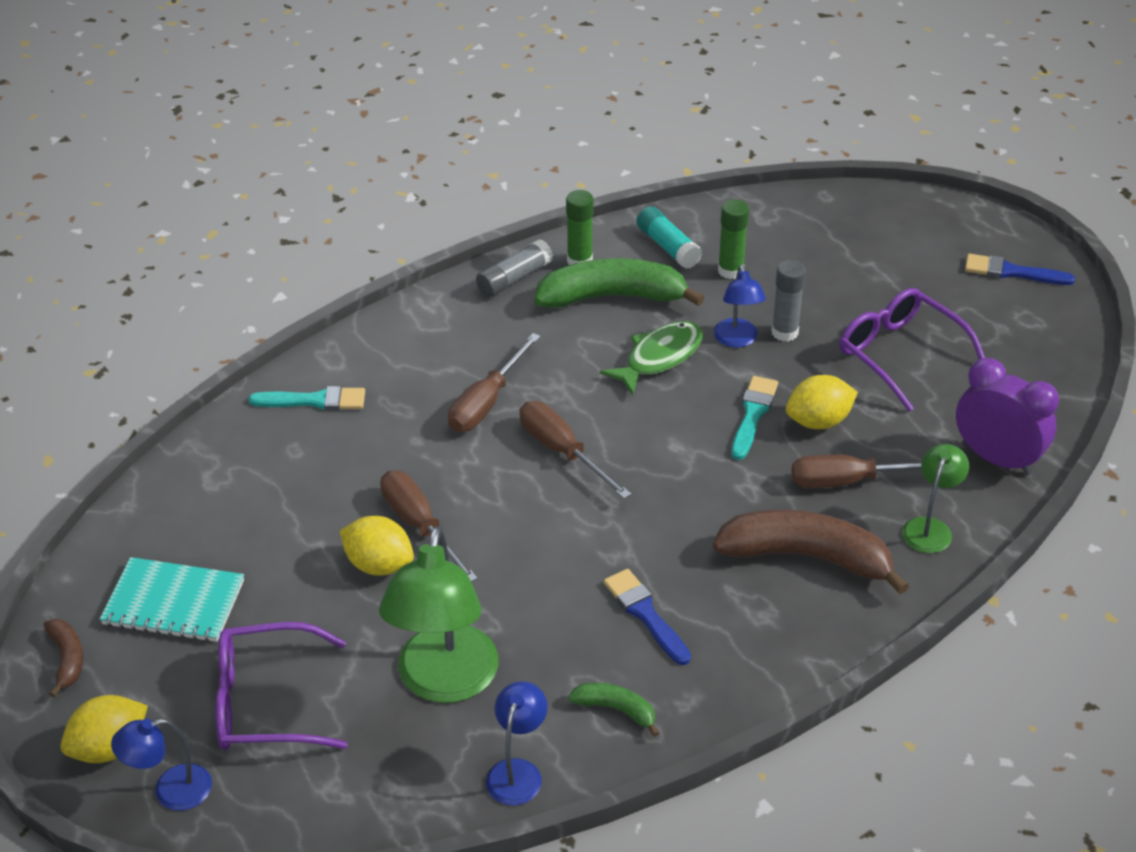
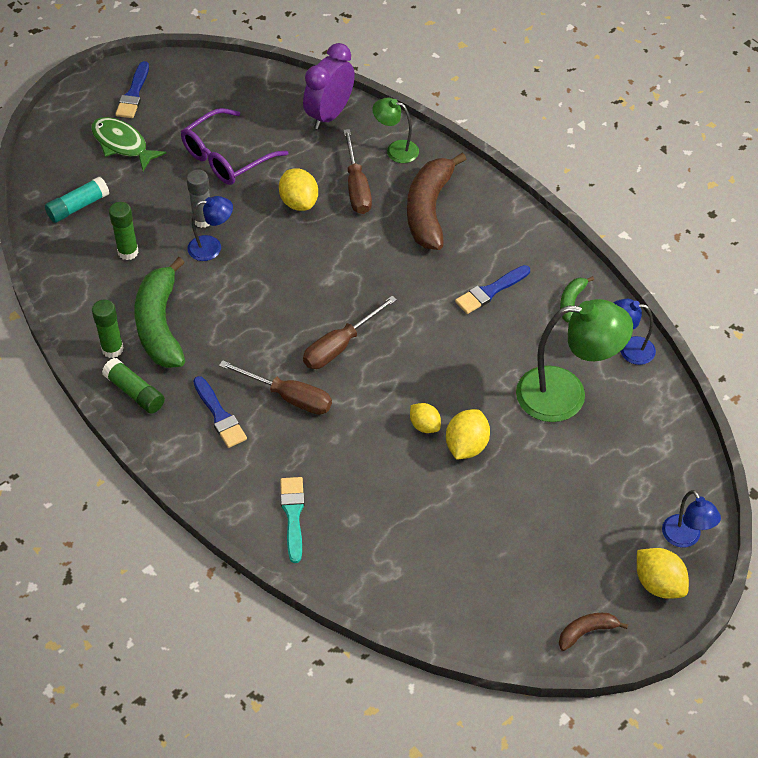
camera: 95 degrees left, 10 degrees up
(174, 603) = (521, 572): turquoise notebook -> none
(266, 702) = (602, 495): purple glasses -> none
(419, 525) = (424, 425): brown screwdriver -> yellow lemon
(469, 344) = (219, 415): none -> blue brush
(514, 278) = (135, 392): grey glue stick -> green glue stick
(659, 357) = (233, 293): green fish -> green fish (122, 144)
(668, 246) = (95, 292): turquoise glue stick -> turquoise glue stick (78, 206)
(753, 414) = (294, 237): turquoise brush -> none

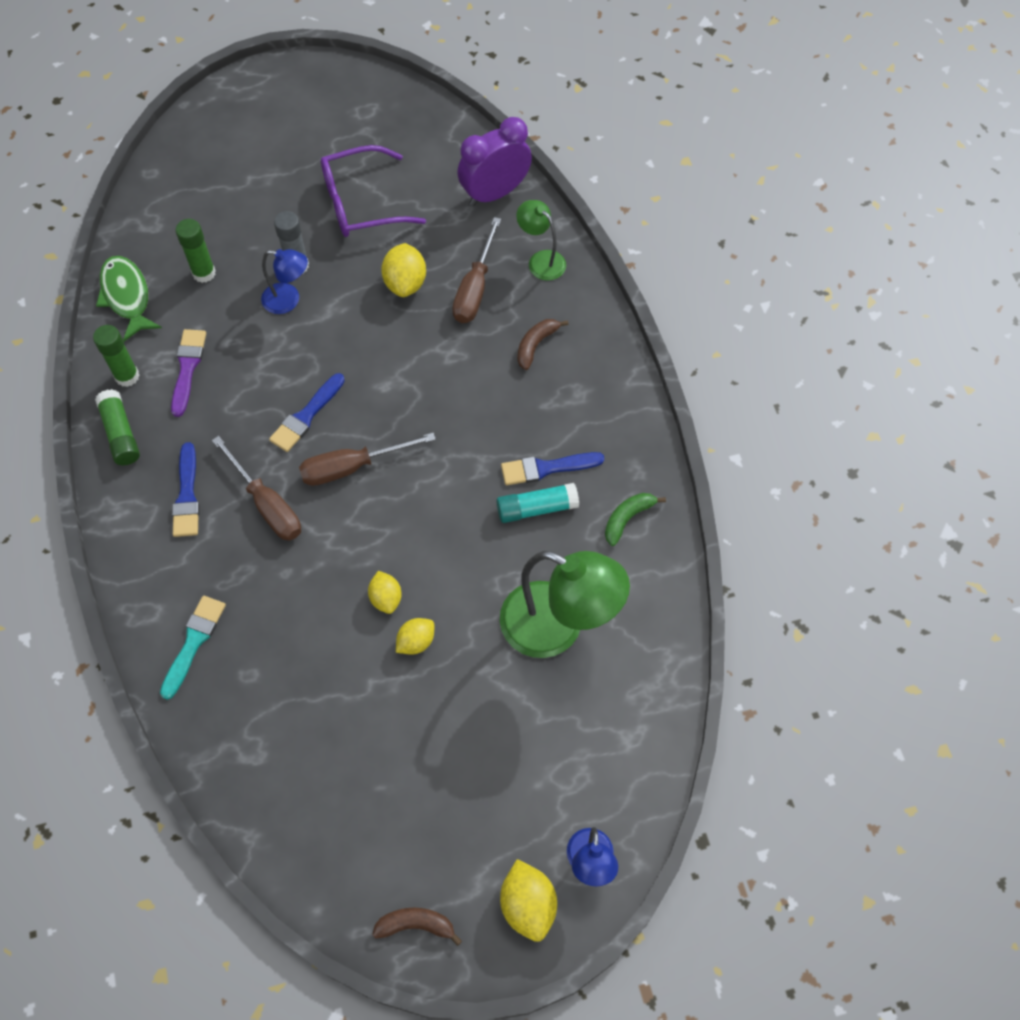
camera: 25 degrees right, 10 degrees up
(78, 206) = (185, 203): turquoise glue stick -> turquoise glue stick (536, 508)
(122, 144) = (267, 149): green fish -> green fish (127, 296)
(133, 94) = (310, 97): blue brush -> blue brush (306, 416)
(160, 325) = (187, 368): green banana -> purple brush
(429, 210) = (536, 345): brown banana -> brown banana, size x0.47
(466, 446) = (416, 642): yellow lemon -> yellow lemon, size x0.66
(629, 349) = (659, 602): blue lamp -> none

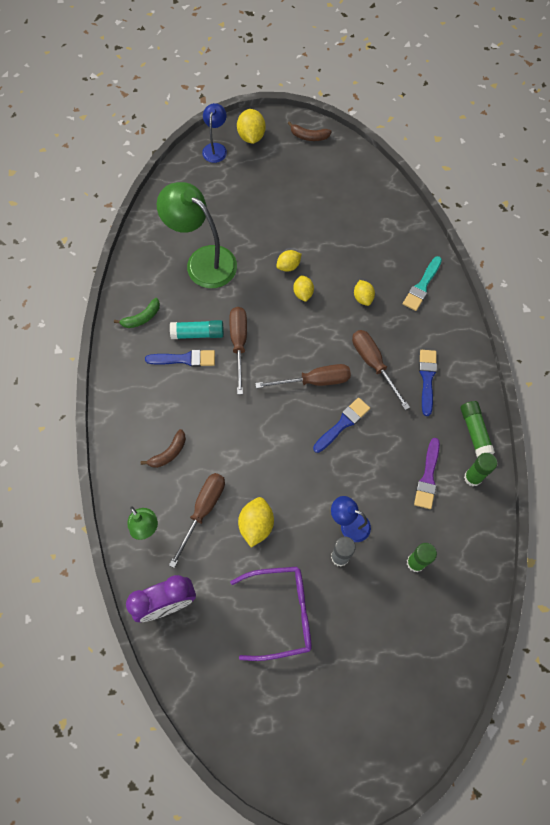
camera: 170 degrees left, 5 degrees up
(127, 296) = (477, 550): green fish -> none
(289, 606) = (363, 298): none -> yellow lemon
(472, 503) = (239, 343): none -> brown screwdriver

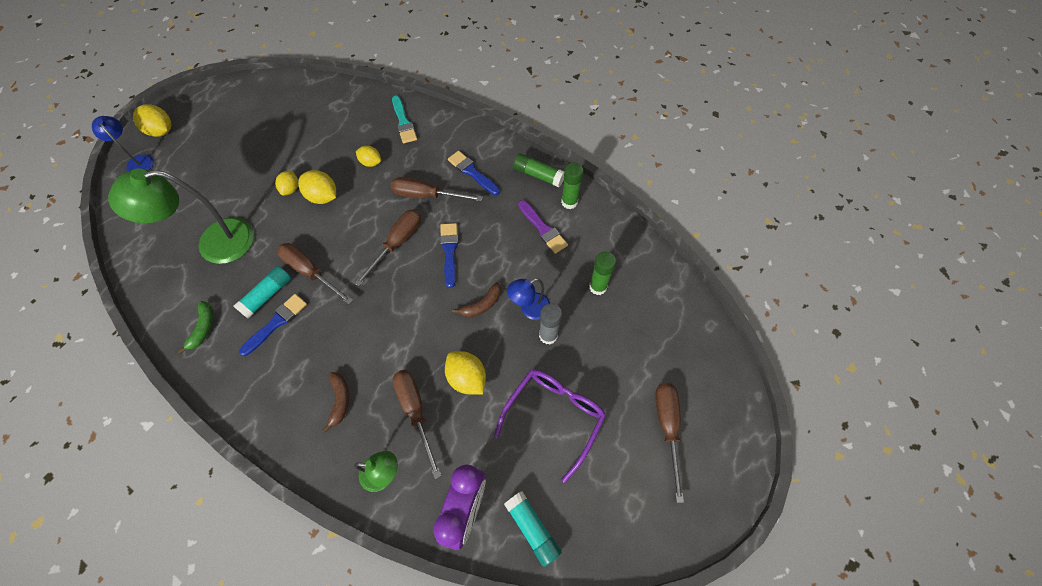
camera: 50 degrees left, 5 degrees down
(190, 662) = (532, 529): none -> turquoise glue stick
(303, 293) = (323, 196): yellow lemon -> yellow lemon, size x1.52
(309, 136) = (211, 97): brown banana -> brown banana (482, 305)
(344, 708) = (667, 427): none -> brown screwdriver

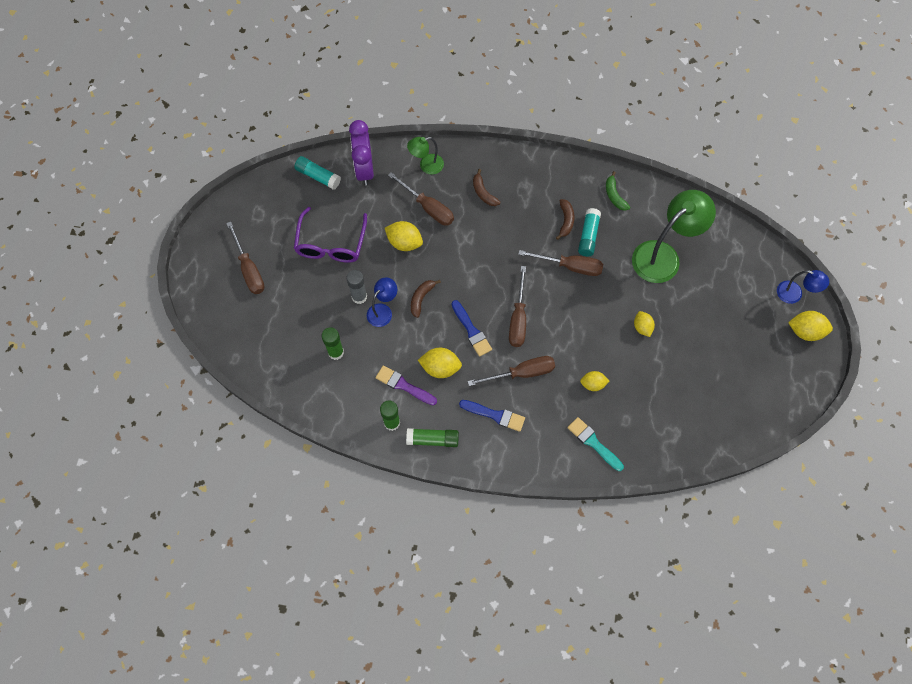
camera: 155 degrees right, 5 degrees up
(276, 323) = (566, 221): blue brush -> brown banana
(323, 196) = (609, 332): yellow lemon -> yellow lemon (440, 368)

